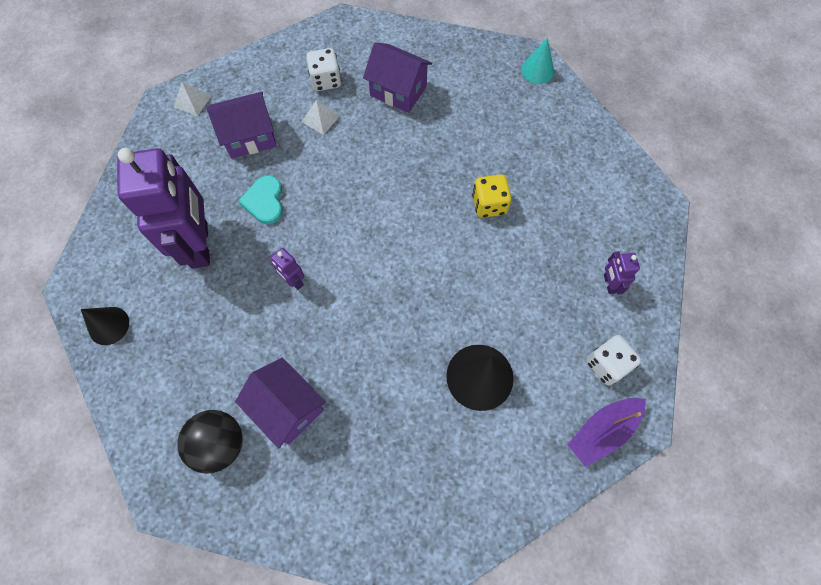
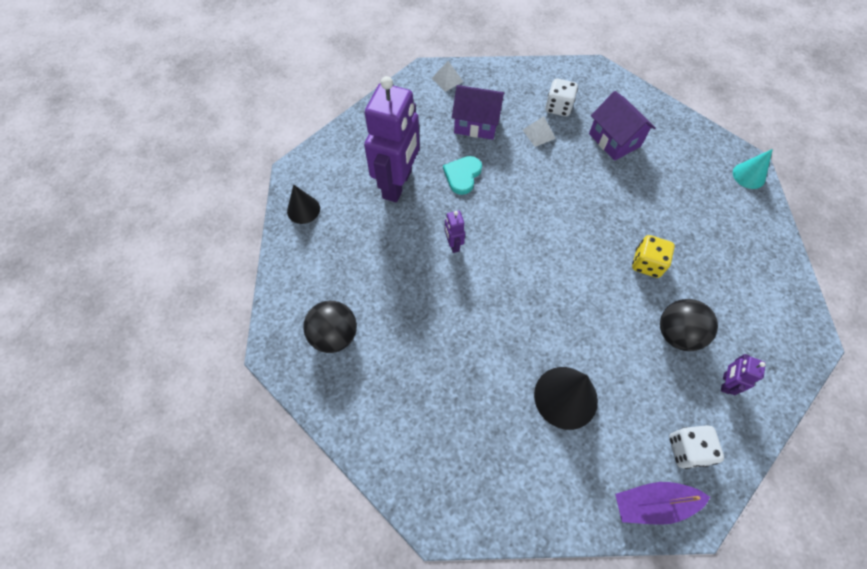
camera: 30 degrees right, 5 degrees down
(288, 407) = (398, 336): purple house -> none
(547, 260) = (677, 334): none -> black ball

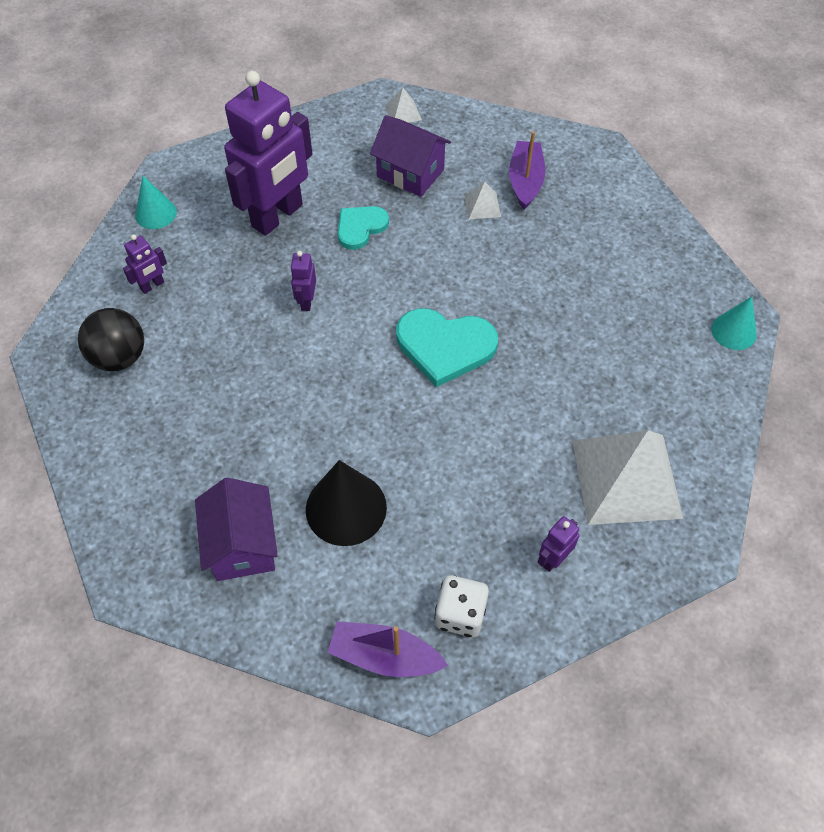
camera: 20 degrees right, 5 degrees down
(303, 209) = (155, 213): black cone -> turquoise cone
(330, 269) = (152, 286): none -> purple robot
(558, 107) = (525, 181): white dice -> purple boat
(569, 248) = (445, 346): none -> turquoise heart
(614, 140) = (576, 239): purple house -> purple house (242, 545)
(647, 264) = (533, 394): yellow dice -> none
(677, 334) = (524, 484): black ball -> none
(739, 305) = (626, 478): none -> white pyramid

